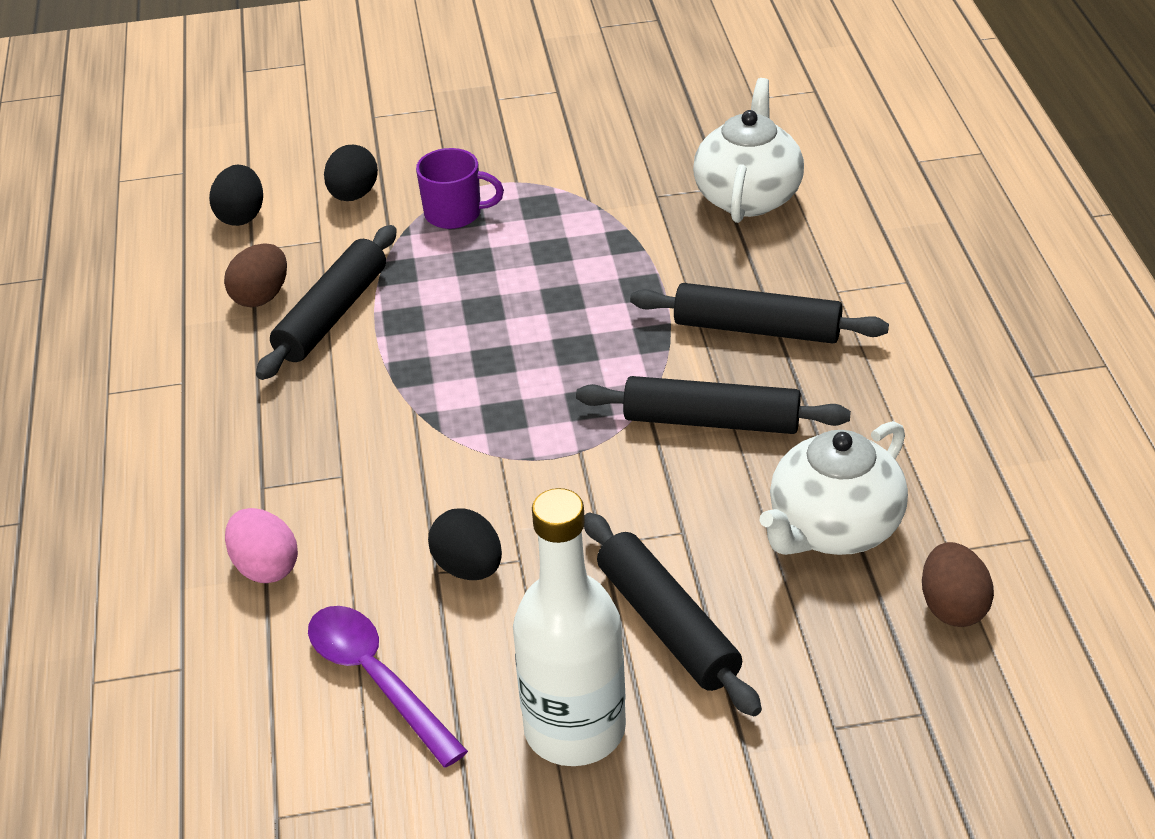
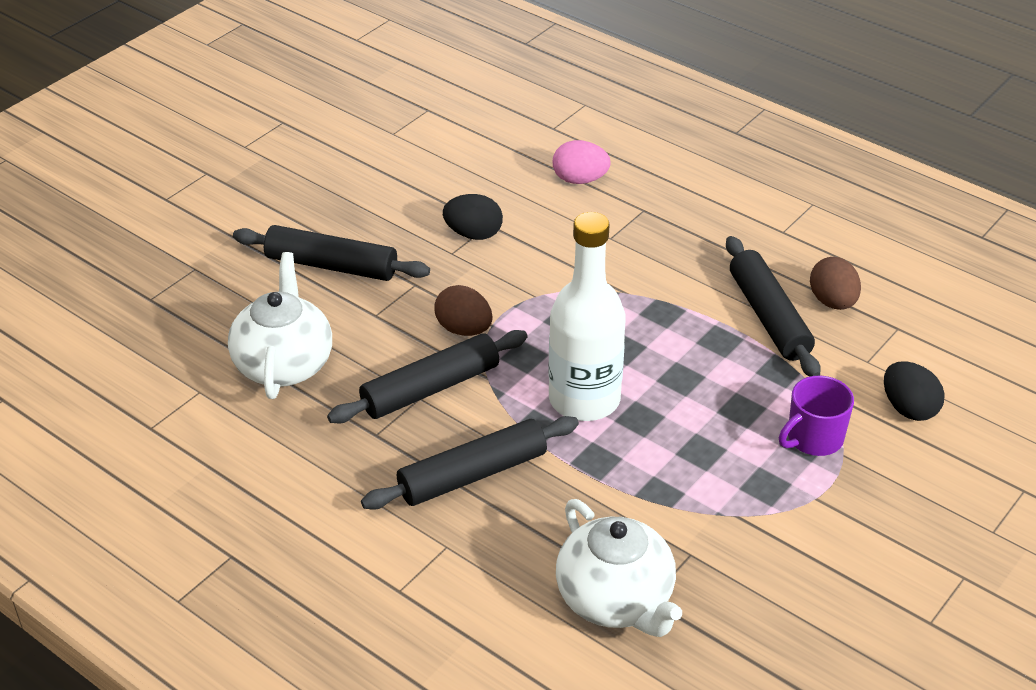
camera: 135 degrees right, 0 degrees up
(241, 216) = (950, 346): black egg -> none
(377, 679) = (453, 170): purple spoon -> none
(575, 729) = (329, 201): white bottle -> white bottle (584, 399)
(953, 607) = (172, 359): brown egg -> brown egg (464, 329)

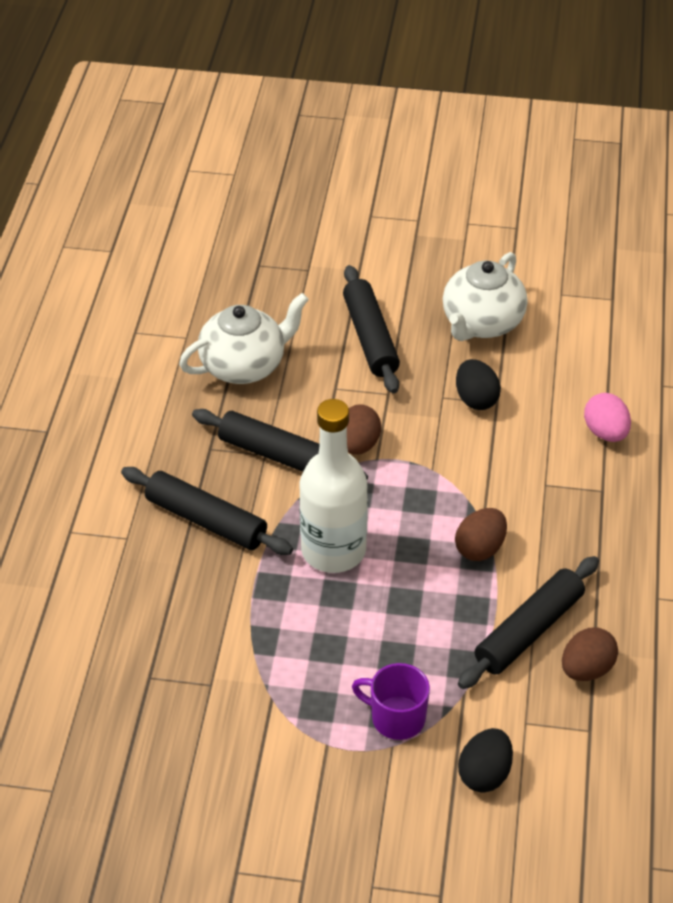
camera: 60 degrees right, 5 degrees up
(616, 600) = (135, 657): white teapot -> white teapot (482, 323)
(654, 306) = (480, 548): none -> brown egg

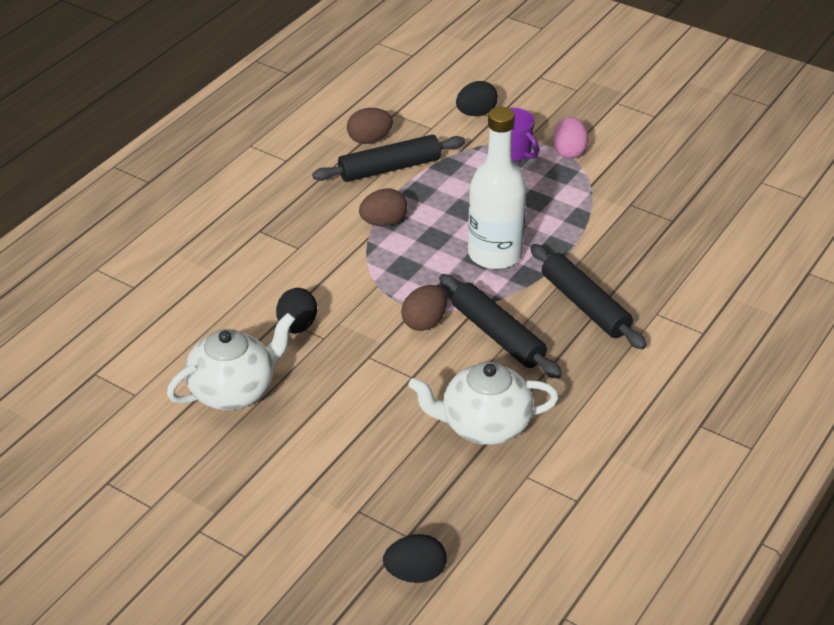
camera: 155 degrees left, 5 degrees down
(237, 243) = (415, 573): none -> black egg
(370, 337) = (347, 412): black rolling pin -> none
(605, 432) = (217, 267): pink egg -> pink egg (569, 151)

